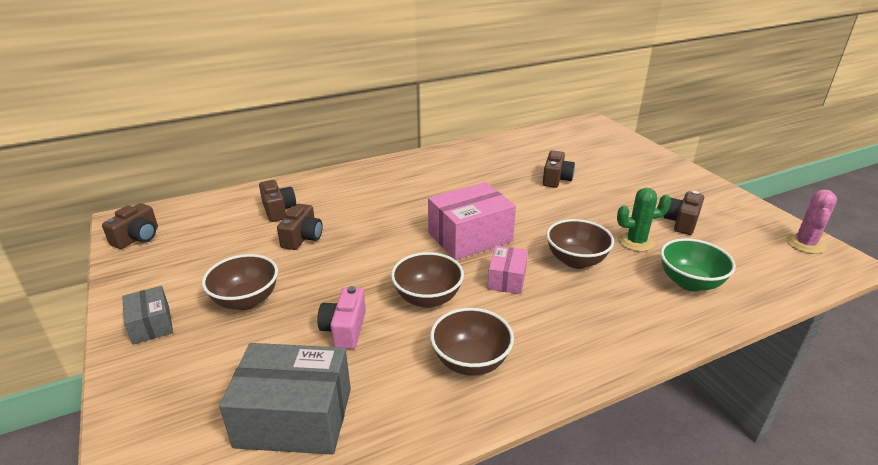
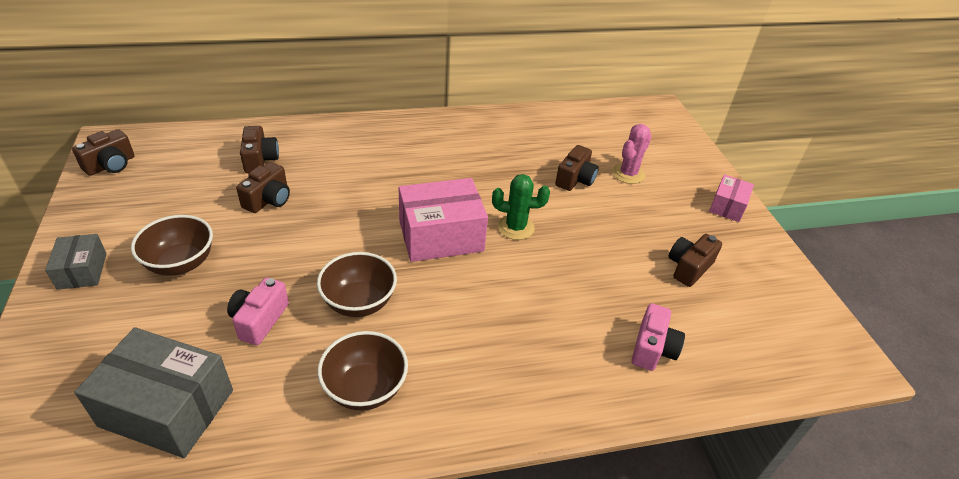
camera: 10 degrees right, 10 degrees up
(507, 279) = (453, 298): pink box -> pink box (727, 206)
(576, 260) = (540, 291): brown bowl -> none
(636, 242) = (621, 282): green cactus -> green cactus (515, 227)
(689, 282) = (652, 348): green bowl -> pink camera
(805, 244) = (820, 329): pink cactus -> pink cactus (628, 174)

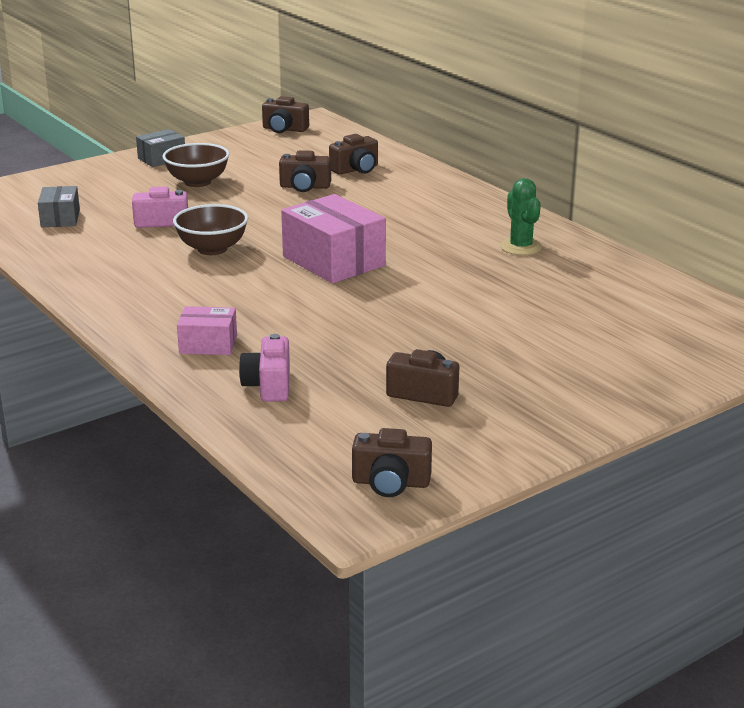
camera: 70 degrees right, 15 degrees down
(167, 408) = (60, 218): grey box -> grey box, size x0.55
(365, 388) = (121, 272): brown bowl -> none
(515, 227) = (387, 291): green cactus -> green cactus (520, 247)
(575, 179) = (516, 307): brown camera -> brown camera (391, 483)
(628, 174) = (572, 336): pink cactus -> none
(652, 348) = (269, 386): pink camera -> pink camera turned 90 degrees clockwise
(727, 206) = (587, 409): pink box -> pink box (208, 344)

